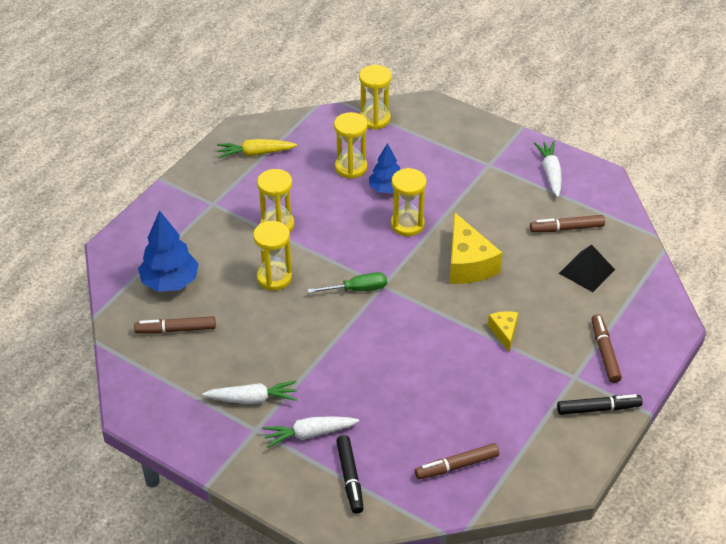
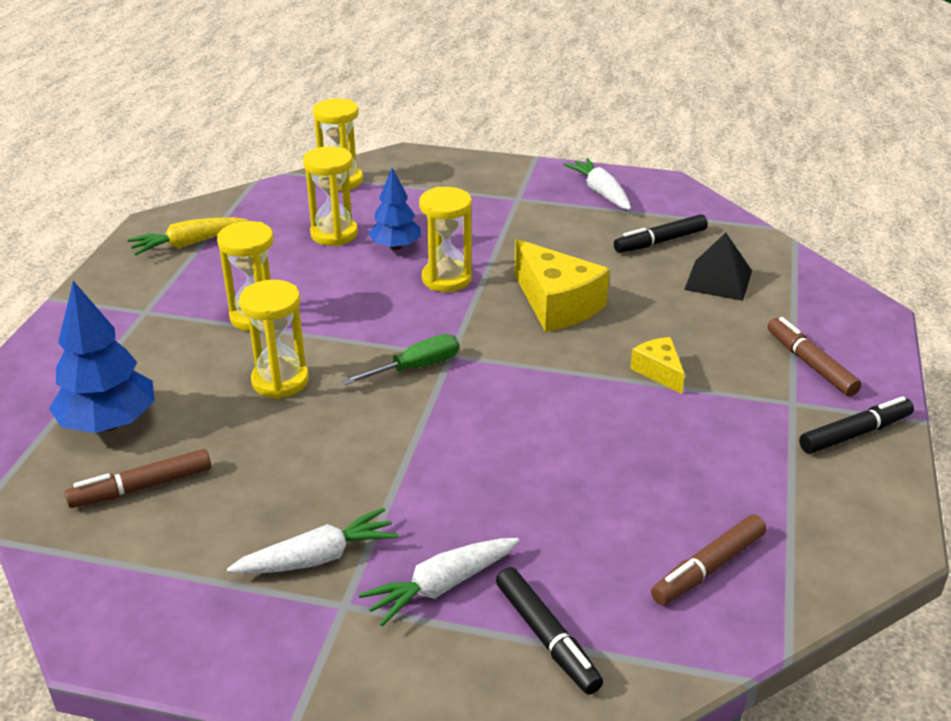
camera: 20 degrees left, 10 degrees down
(566, 228) = (660, 241): brown marker -> black marker

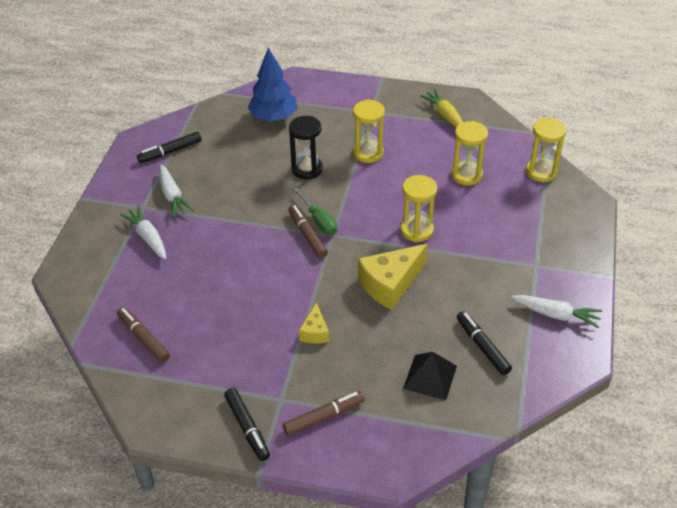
camera: 90 degrees right, 10 degrees up
(142, 487) = (226, 135): brown marker -> brown marker (307, 235)
(280, 381) = (307, 169): yellow hourglass -> black hourglass
(396, 247) = (454, 204): blue tree -> none
(546, 637) = (110, 274): black marker -> black marker (170, 152)
(601, 192) = (556, 315): white carrot -> white carrot turned 45 degrees clockwise
(659, 372) = (315, 332): yellow cheese -> yellow cheese turned 120 degrees clockwise

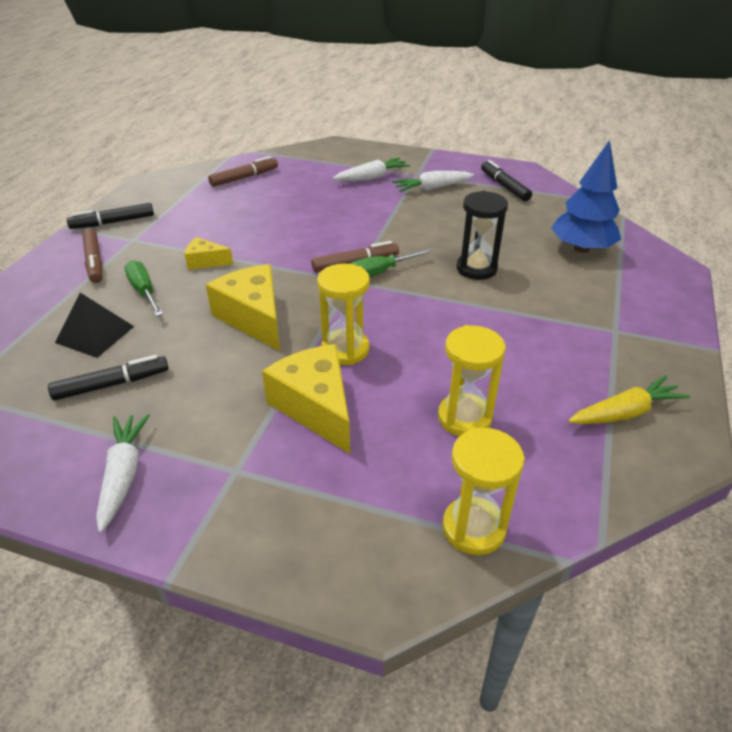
camera: 95 degrees right, 5 degrees down
(366, 363) = (144, 291): none -> green screwdriver
(368, 153) = (513, 320): yellow hourglass -> none
(475, 238) = (316, 407): none -> yellow cheese
(556, 315) = (123, 475): white carrot -> white carrot turned 150 degrees clockwise

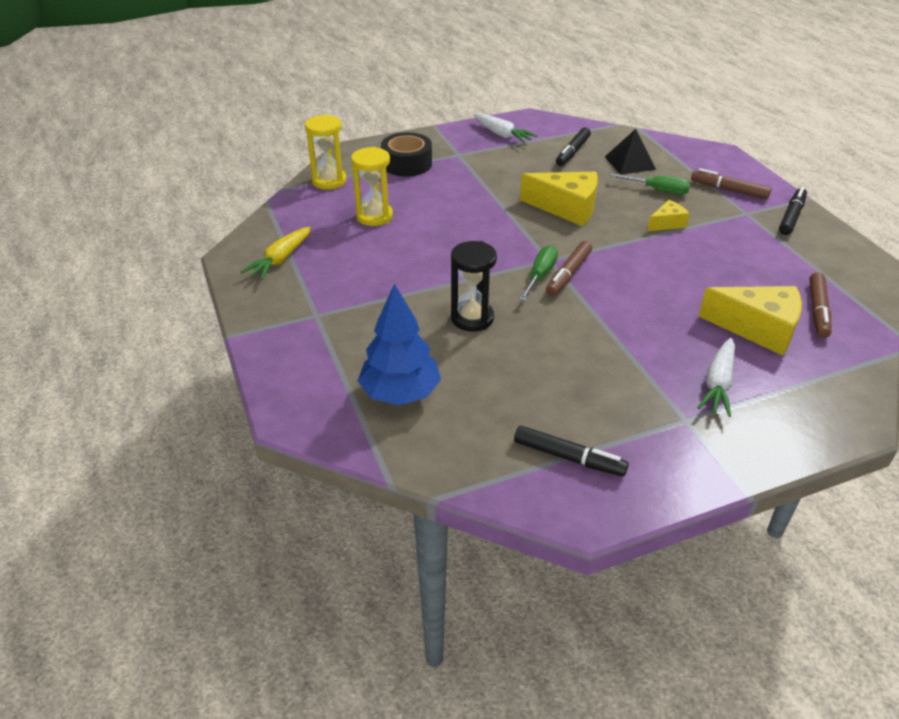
camera: 140 degrees right, 0 degrees up
(316, 407) = (459, 187): yellow cheese -> yellow cheese (758, 329)
(326, 496) = (407, 164): none -> black tape
(345, 350) = (484, 217): yellow hourglass -> none
(432, 188) = (637, 404): white carrot -> none

